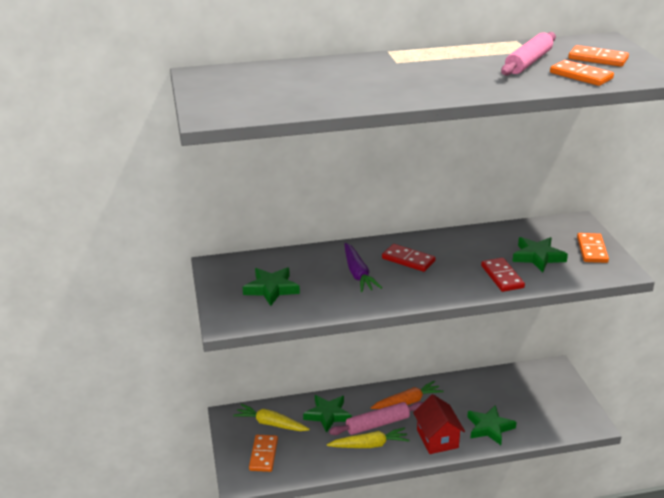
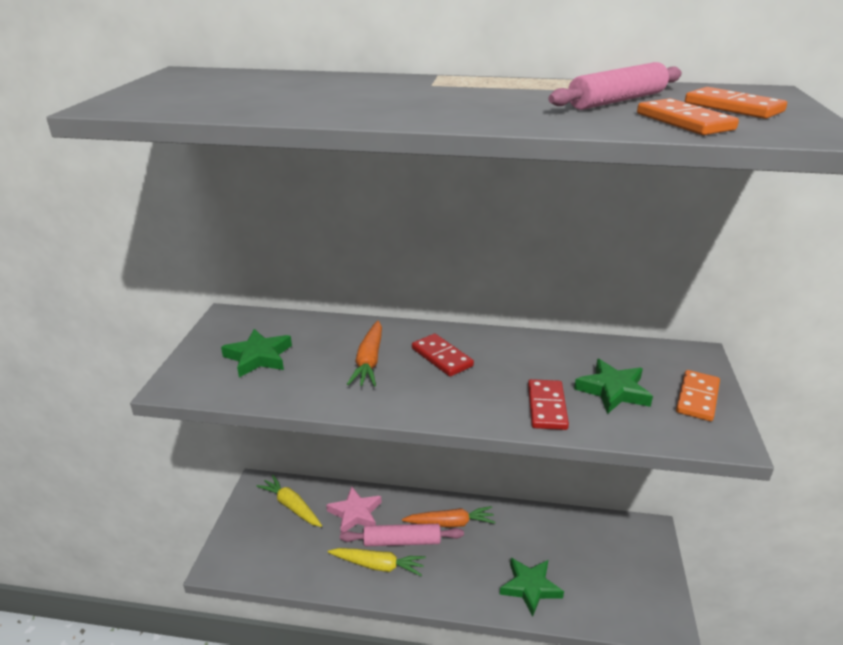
camera: 20 degrees right, 0 degrees up
(263, 455) = (261, 541): orange domino -> none
(328, 415) = (355, 513): green star -> pink star
(358, 274) = (369, 361): purple carrot -> orange carrot
(437, 439) = (459, 582): red house -> none

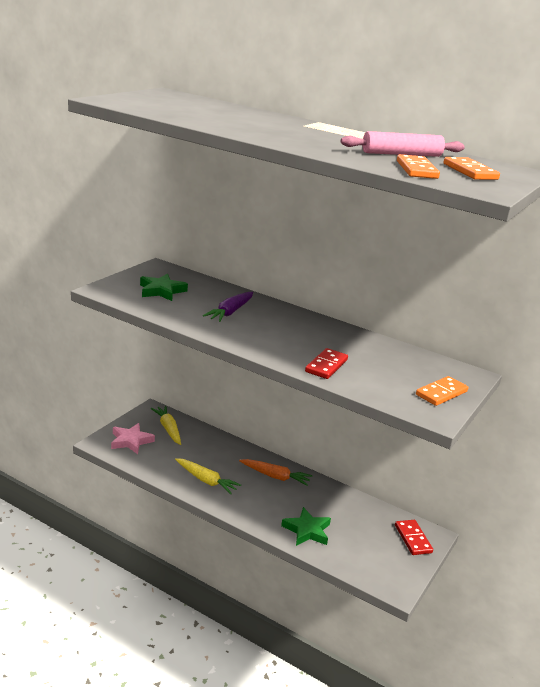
camera: 20 degrees right, 5 degrees down
(355, 513) = (210, 448): pink star -> pink star (131, 441)
(369, 361) = (230, 312): orange carrot -> purple carrot
(402, 541) = (232, 474): pink rolling pin -> none
(442, 357) = (281, 324): red domino -> red domino (413, 539)
(613, 390) = (383, 372): green star -> none

